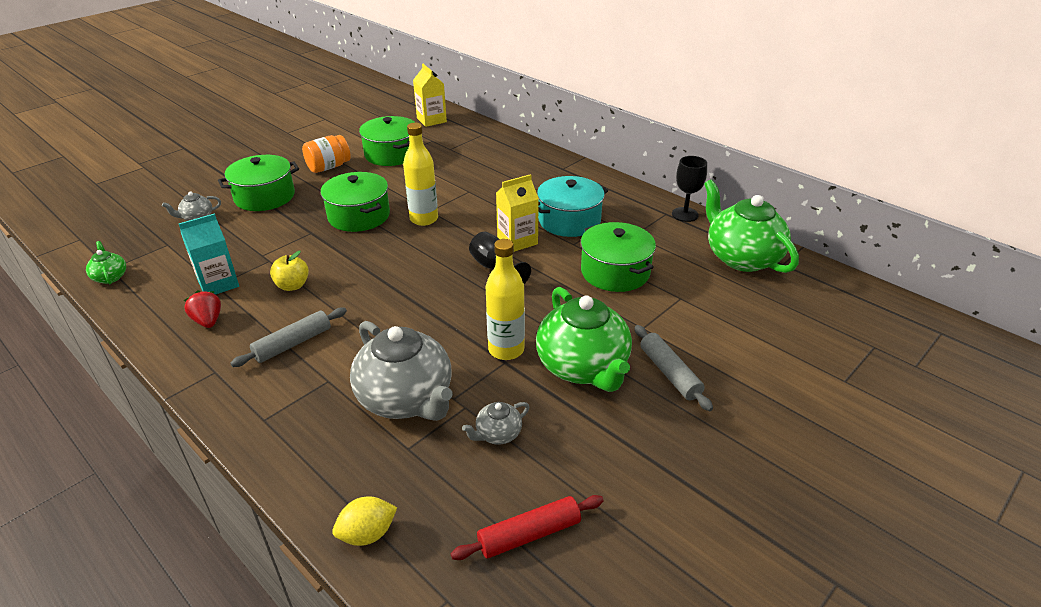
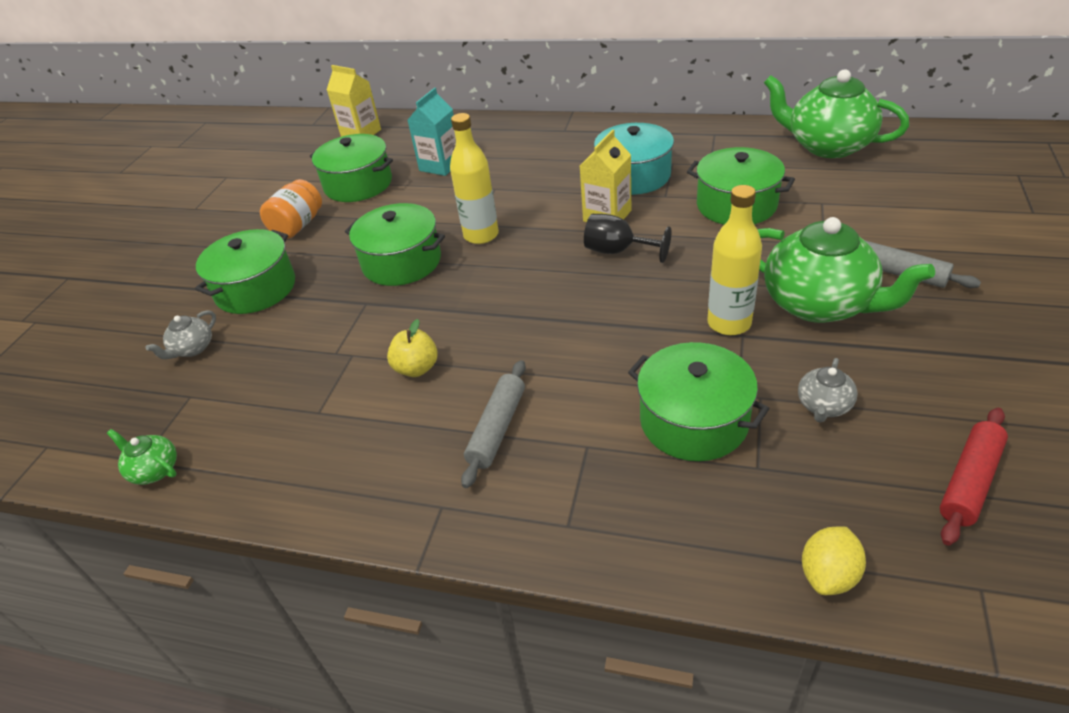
camera: 25 degrees left, 5 degrees up
(208, 321) = (360, 456): red strawberry -> none
(218, 284) = (319, 409): turquoise carton -> turquoise carton (440, 165)
(406, 399) = (694, 421): grey teapot -> green pot
(685, 214) = (732, 128): black goblet -> none

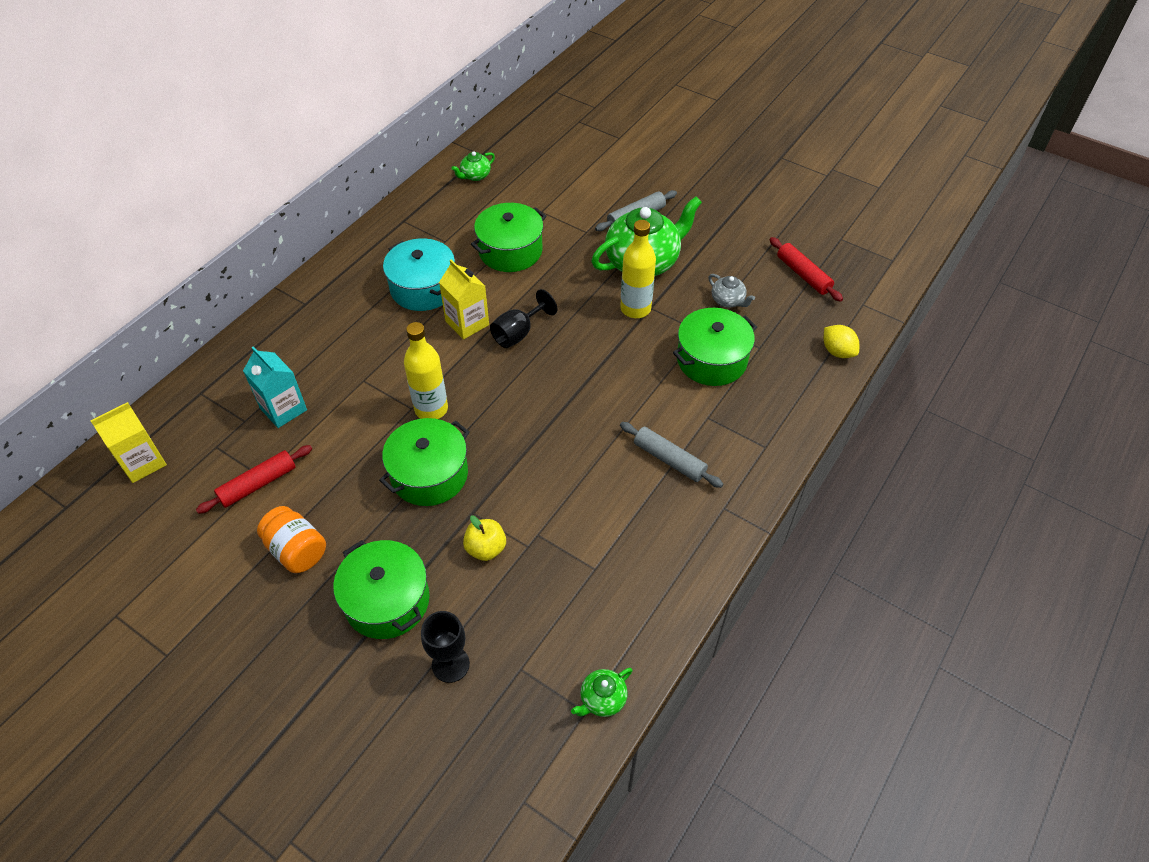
camera: 75 degrees left, 10 degrees up
(192, 349) = (450, 664): grey teapot -> black goblet
(358, 184) = (258, 484): green pot -> red rolling pin
(416, 368) = (580, 493): yellow apple -> yellow apple (486, 548)
(827, 146) = (475, 176): green teapot -> green teapot, size x0.45

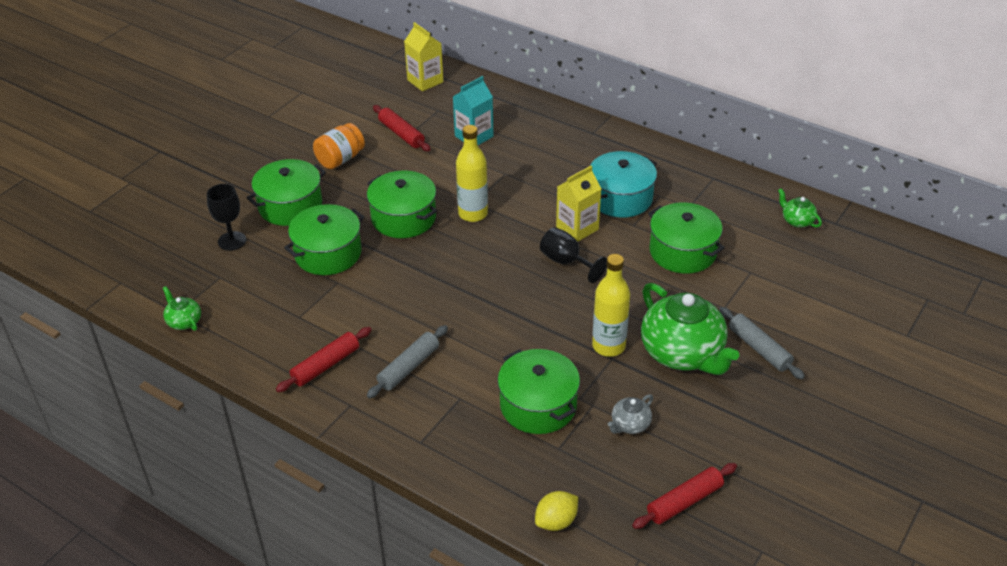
camera: 90 degrees right, 10 degrees down
(486, 548) = (328, 253): yellow apple -> green pot
(670, 534) = (326, 365): none -> red rolling pin

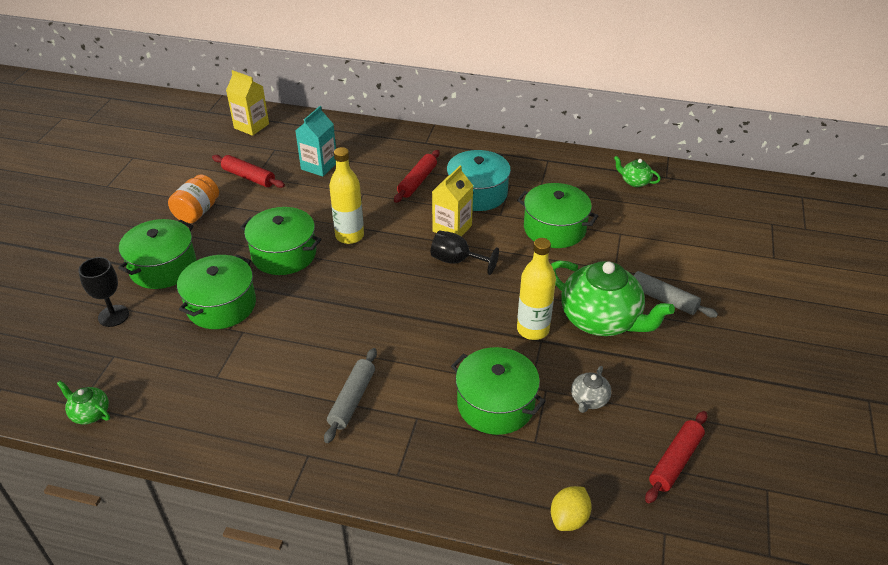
camera: 20 degrees left, 0 degrees up
(326, 365) = (265, 420): red rolling pin -> red rolling pin (417, 181)

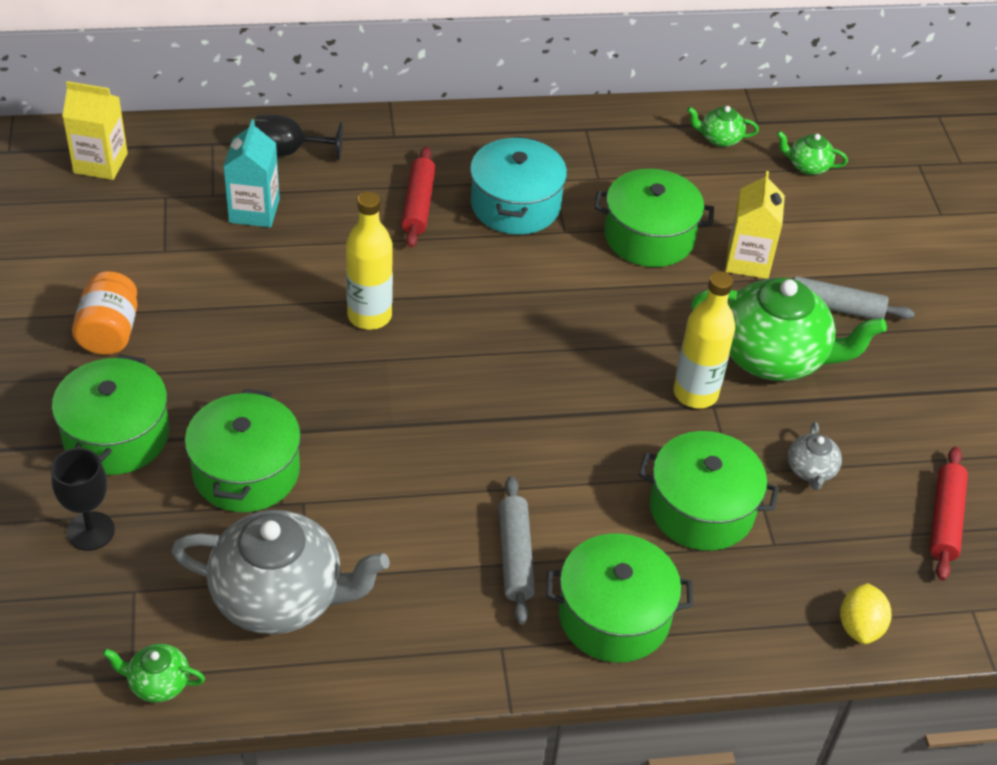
camera: 25 degrees left, 5 degrees up
(193, 383) = (280, 597): none -> grey teapot
(249, 177) = (154, 254): red rolling pin -> none
(284, 254) = (289, 368): green pot -> green pot (614, 615)
(452, 228) = (509, 269): yellow carton -> yellow carton (748, 261)
(457, 261) = (543, 318): black goblet -> black goblet (288, 152)
(688, 209) = (807, 166): none -> green teapot

